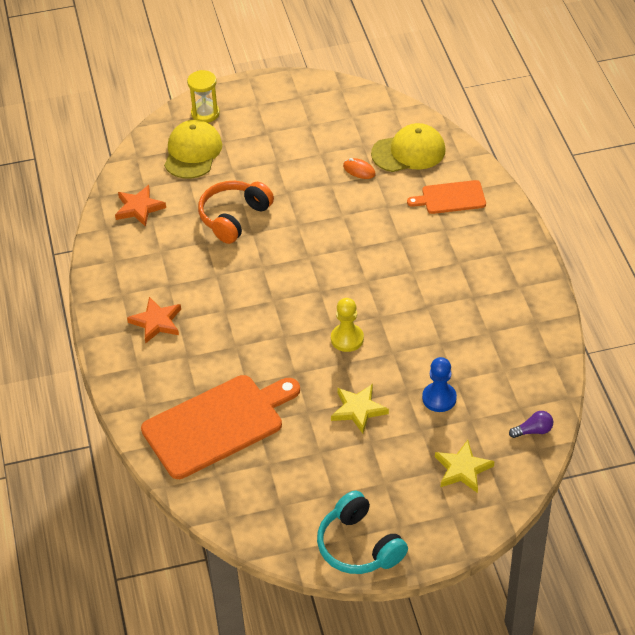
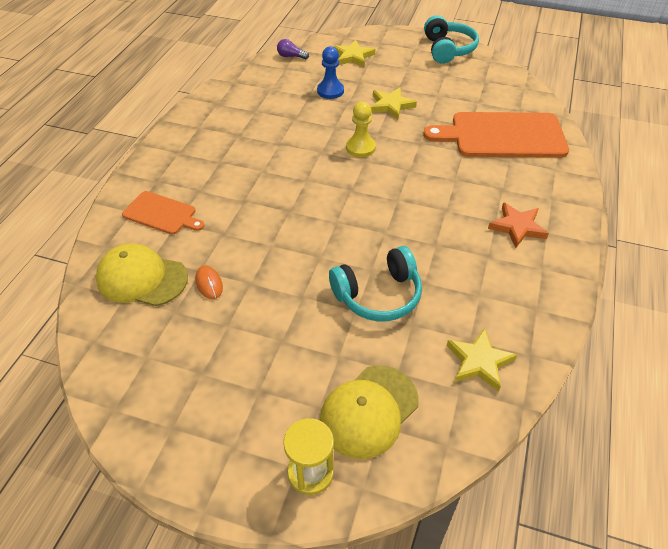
camera: 150 degrees left, 0 degrees up
(139, 208) = (479, 362): orange star -> yellow star
(233, 217) = (378, 295): orange headphones -> turquoise headphones

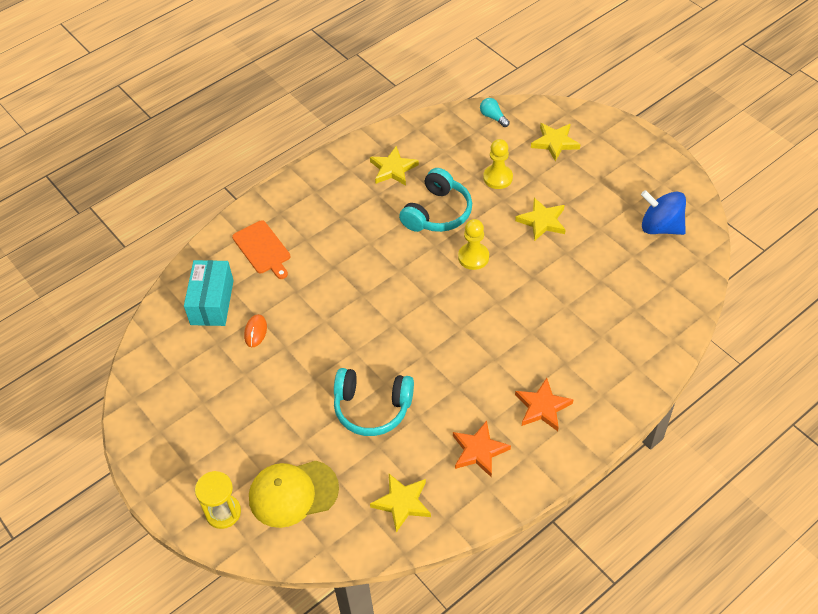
camera: 35 degrees right, 5 degrees up
(142, 278) = (212, 302): yellow cap -> turquoise box
(237, 114) = (393, 169): none -> yellow star
(291, 56) = (493, 117): purple light bulb -> turquoise light bulb
(330, 91) = (498, 178): blue pawn -> yellow pawn
(448, 49) = (663, 174): turquoise headphones -> turquoise headphones (437, 213)
(478, 79) = (660, 227): none -> blue spinning top
(501, 284) = (479, 451): none -> orange star
(503, 135) = (621, 306): orange cutting board -> none

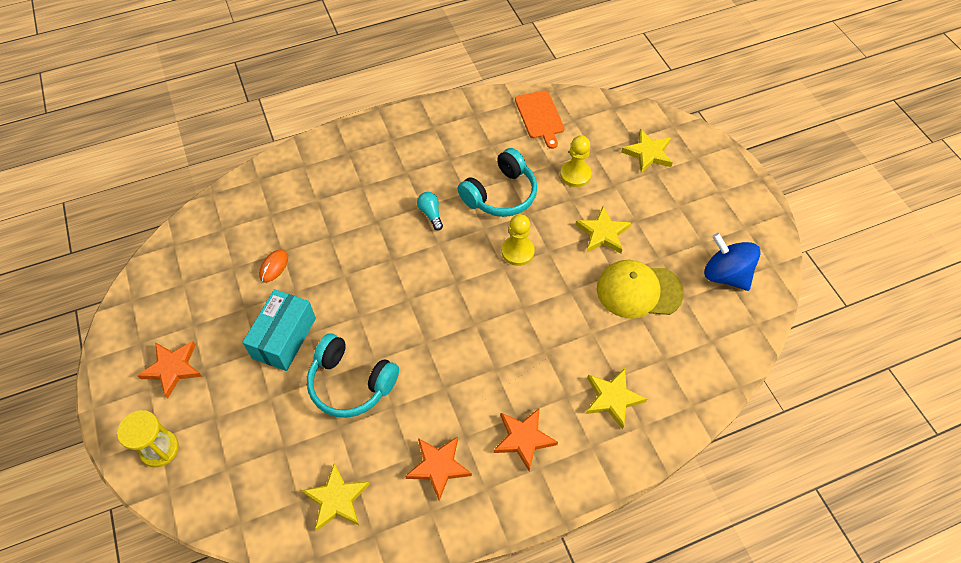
camera: 15 degrees right, 5 degrees up
(202, 443) = (173, 368): none -> orange star
(212, 302) = (247, 224): turquoise box -> turquoise box (284, 338)
(262, 249) = (317, 184): orange cutting board -> orange cutting board (540, 117)
(293, 493) = (234, 451): yellow cap -> yellow cap (638, 291)
(393, 169) = (475, 137): yellow star -> yellow star (612, 398)
(493, 117) = (595, 110): turquoise light bulb -> turquoise light bulb (431, 214)

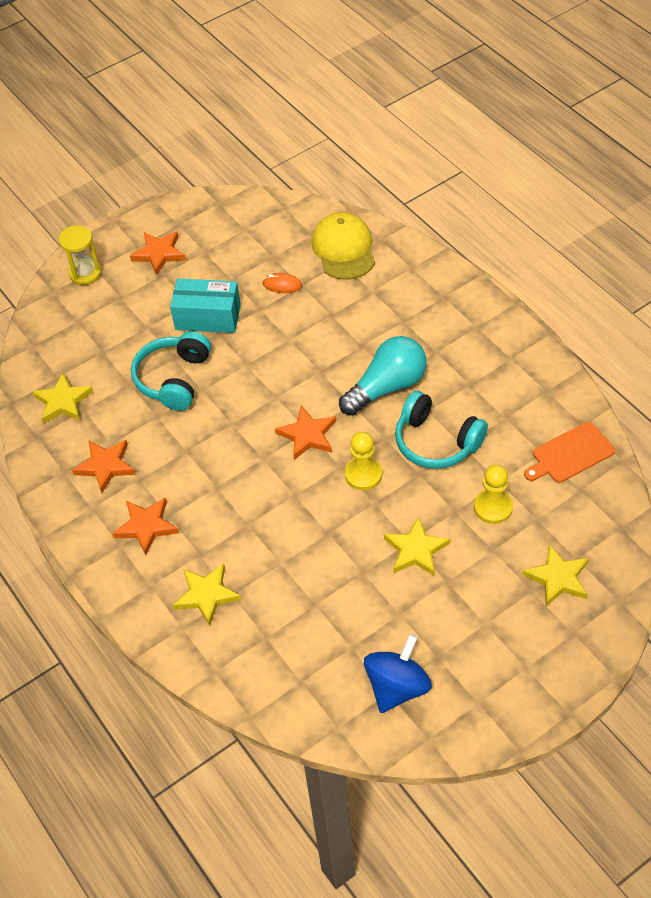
camera: 80 degrees right, 5 degrees down
(431, 214) = (387, 387): turquoise light bulb -> turquoise light bulb, size x2.16
(461, 283) = (307, 435): none -> orange star
(638, 291) = (347, 599): yellow cap -> yellow cap (344, 249)

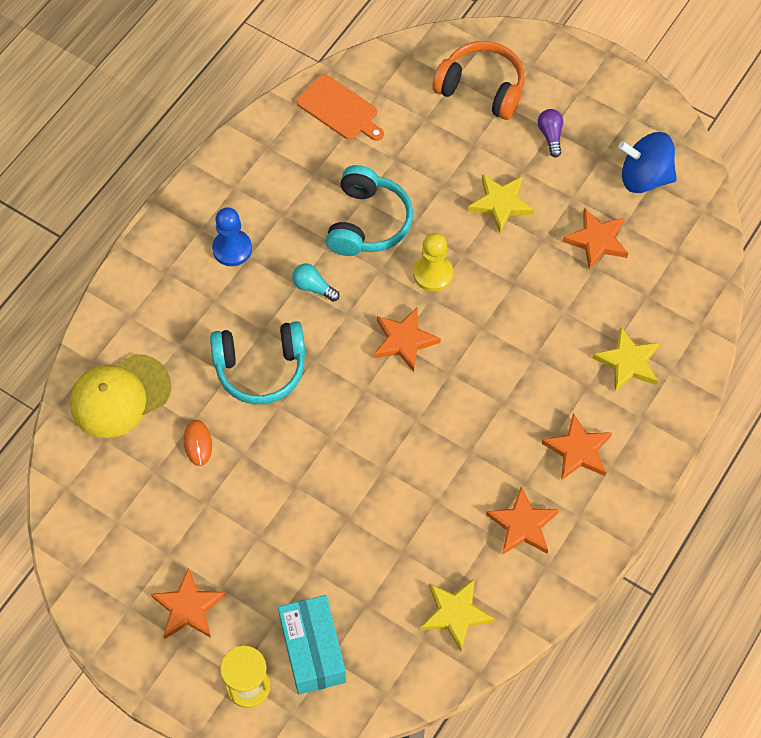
camera: 115 degrees left, 10 degrees up
(173, 379) = (378, 505): turquoise headphones -> turquoise headphones (261, 368)
(208, 317) = (274, 506): turquoise box -> turquoise box (313, 651)
(342, 616) = (596, 240): none -> orange star
(387, 387) = (313, 287): turquoise light bulb -> turquoise light bulb, size x0.46
(448, 343) = (232, 249): none -> blue pawn
(478, 619) = (550, 136): none -> purple light bulb
(493, 507) = (426, 155): yellow pawn -> none
(558, 578) = (481, 88): yellow star -> orange headphones

